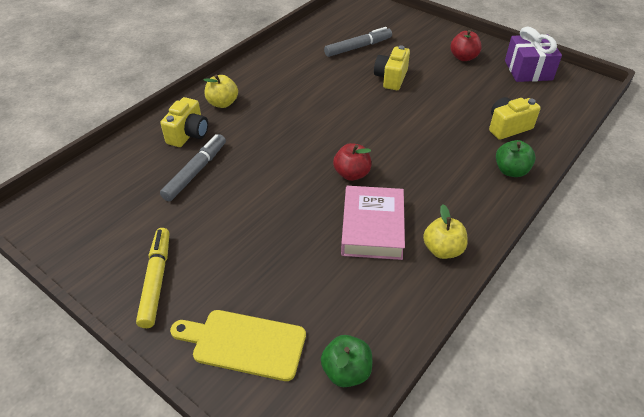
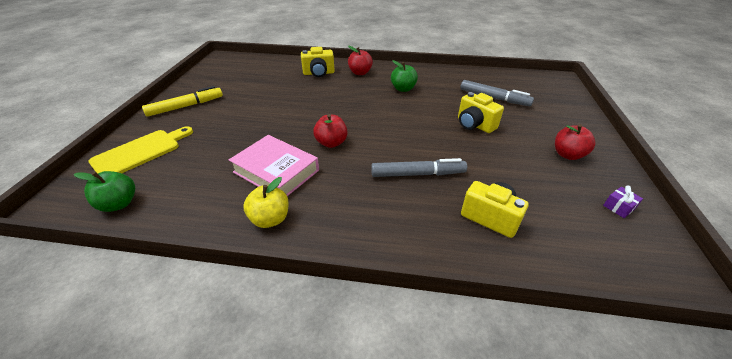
camera: 60 degrees right, 5 degrees down
(195, 172) = (286, 86): grey marker -> grey marker (417, 174)
(222, 103) = (360, 73): yellow apple -> red apple
(244, 343) = (140, 152): yellow cutting board -> yellow cutting board turned 60 degrees clockwise
(372, 227) = (276, 171): pink book -> pink book turned 60 degrees clockwise
(391, 78) = (474, 125): yellow camera -> yellow camera turned 120 degrees counterclockwise
(511, 171) = (419, 238): green apple -> green apple (403, 89)
(528, 70) = (618, 207): purple gift -> purple gift, size x0.42

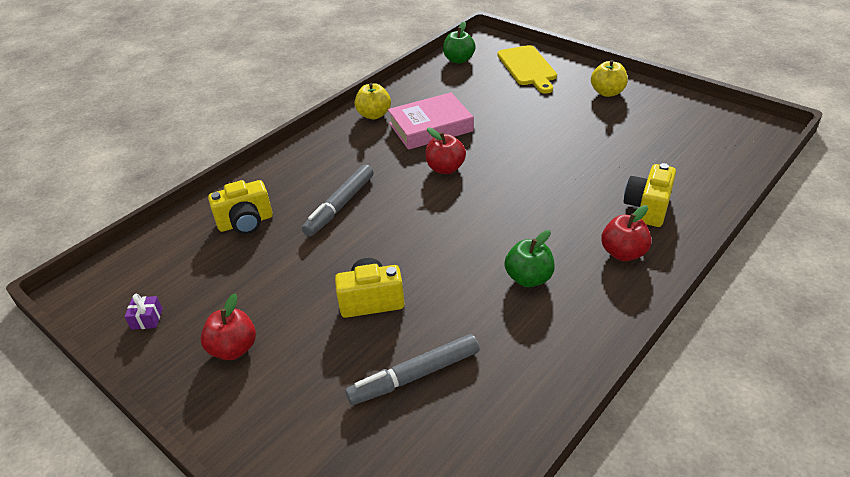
camera: 125 degrees right, 0 degrees up
(186, 106) = (607, 92): yellow marker -> yellow apple

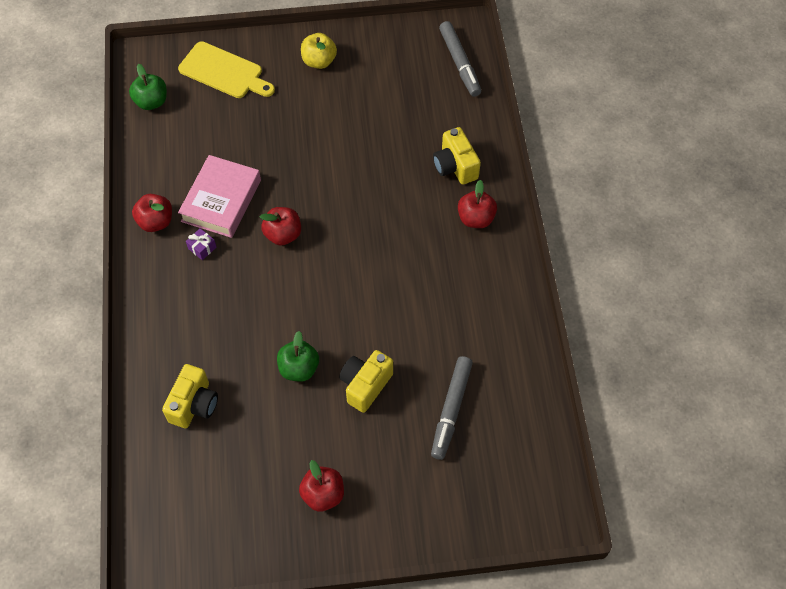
camera: 50 degrees left, 20 degrees up
(147, 319) = (234, 532): purple gift -> purple gift (202, 248)
(340, 206) = (246, 331): grey marker -> grey marker (459, 63)
(374, 115) = (156, 222): yellow apple -> red apple
(528, 278) = (441, 285): green apple -> green apple (299, 368)

